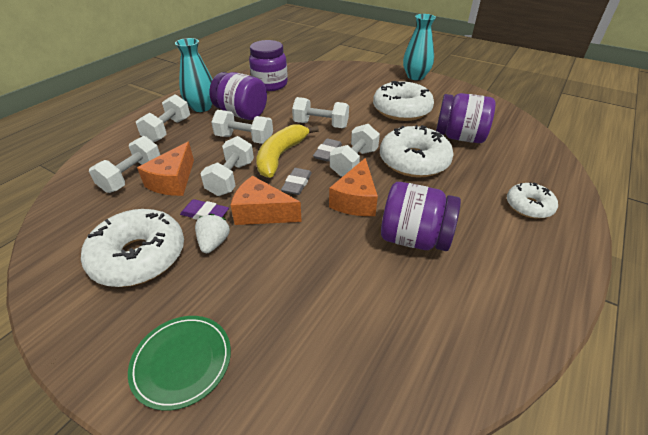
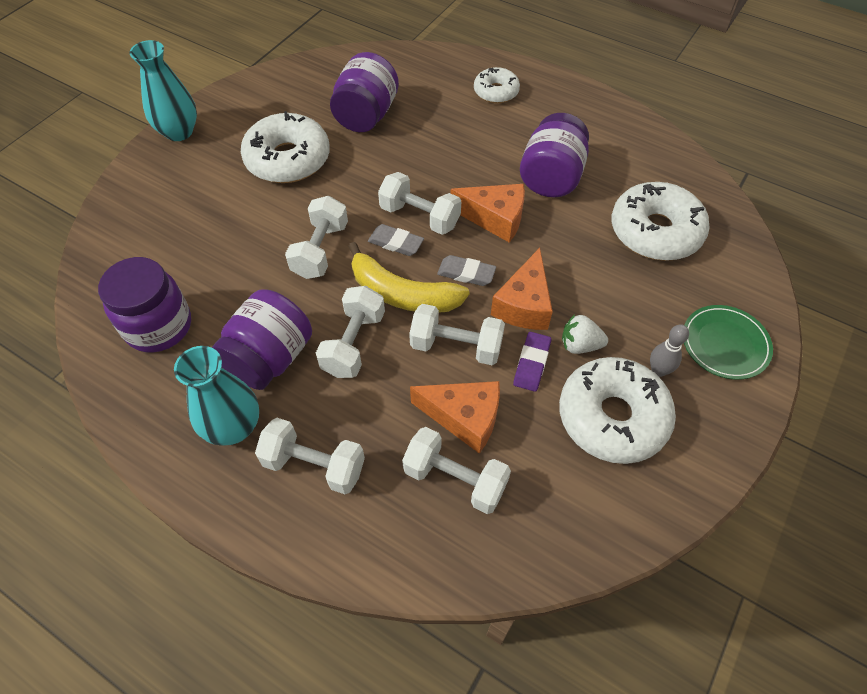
camera: 90 degrees left, 15 degrees up
(170, 295) = (658, 370): none -> grey bowling pin
(414, 161) = (418, 162): white donut -> white donut (655, 231)

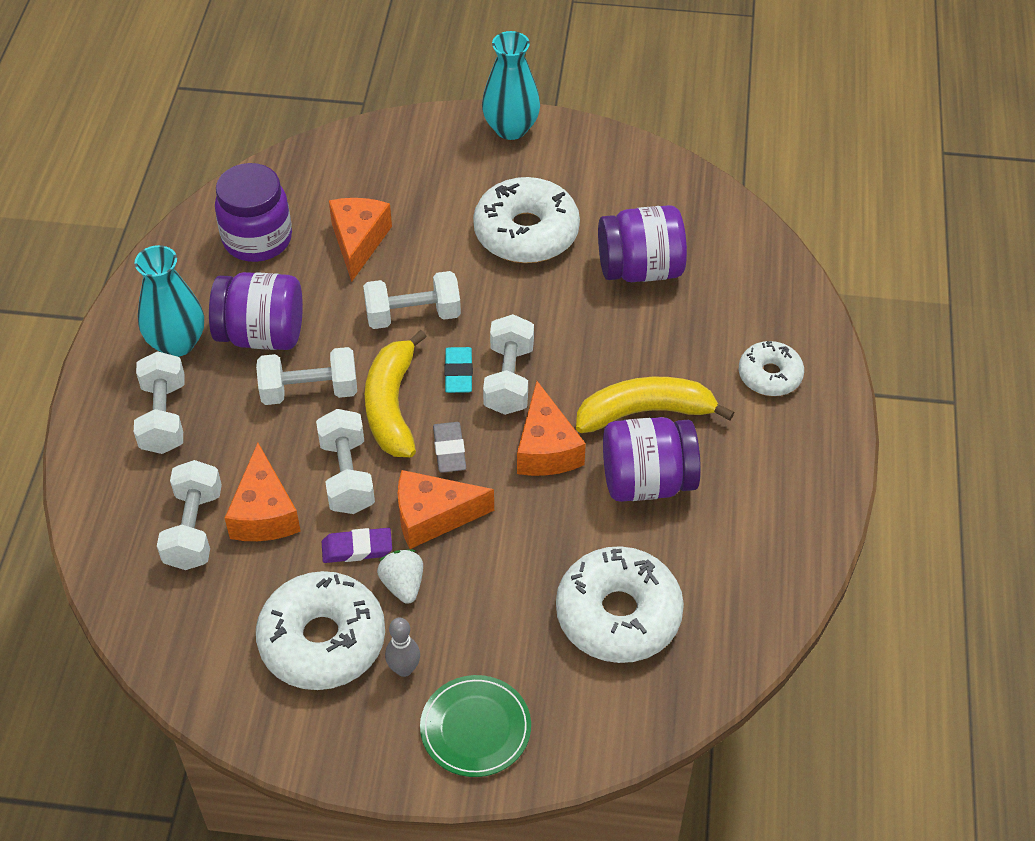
camera: 65 degrees right, 5 degrees down
(218, 258) = (358, 242): none -> orange cheese
(396, 243) = (458, 373): grey eraser -> turquoise eraser
(492, 158) = (645, 412): none -> yellow banana

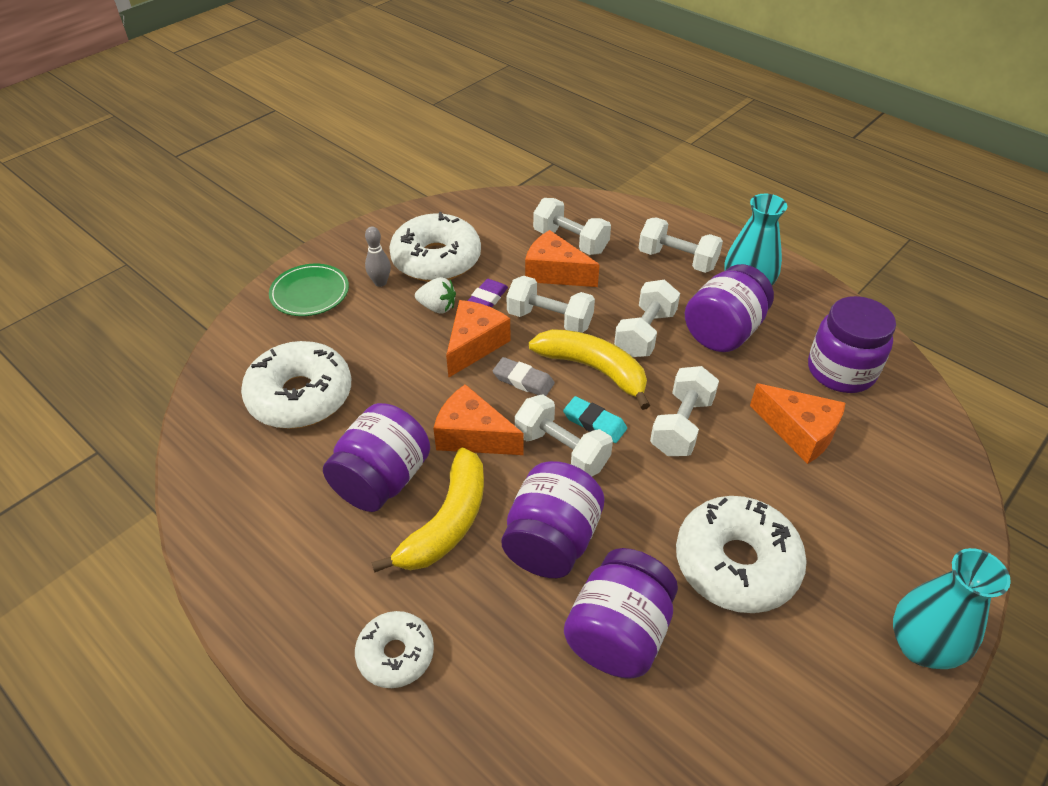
camera: 125 degrees right, 5 degrees down
(602, 340) = (551, 541): none -> purple jar

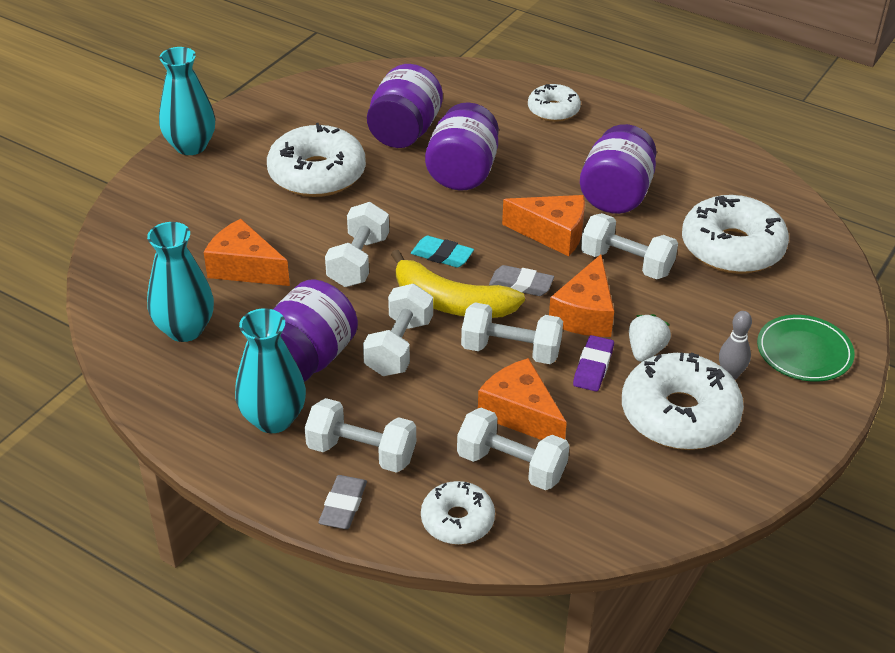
camera: 170 degrees right, 5 degrees down
(437, 307) = (645, 351): white strawberry -> white strawberry turned 105 degrees clockwise
(447, 522) = (549, 175): yellow banana -> none
(555, 272) = (520, 414): orange cheese -> orange cheese turned 150 degrees counterclockwise
(561, 450) = (468, 231): white dumbbell -> white dumbbell (626, 263)
(613, 216) = (457, 520): none -> white donut
(689, 231) = (343, 505): none -> grey eraser
(840, 371) = (185, 329): purple jar -> turquoise vase

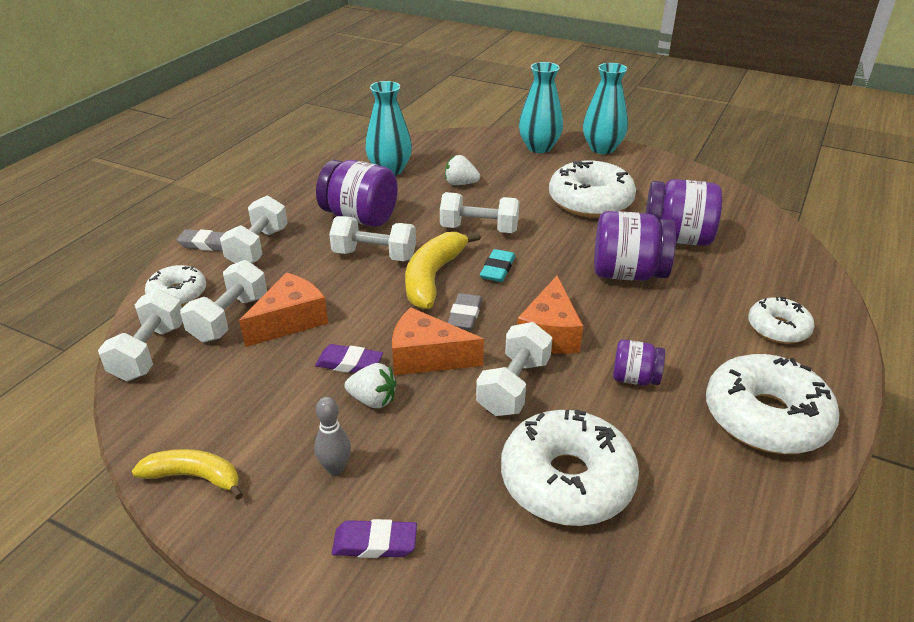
camera: 85 degrees right, 5 degrees down
(245, 268) = (460, 184): orange cheese -> white strawberry
(273, 419) = (297, 210): turquoise vase -> turquoise vase (539, 147)
(511, 351) = (371, 313): white dumbbell -> white dumbbell (149, 352)
(616, 195) = (635, 378): purple jar -> purple jar, size x0.54
(679, 415) = (277, 424): white donut -> white donut (765, 417)
(749, 466) = (194, 477): none -> yellow banana
(804, 352) = (375, 543): green plate -> purple eraser

